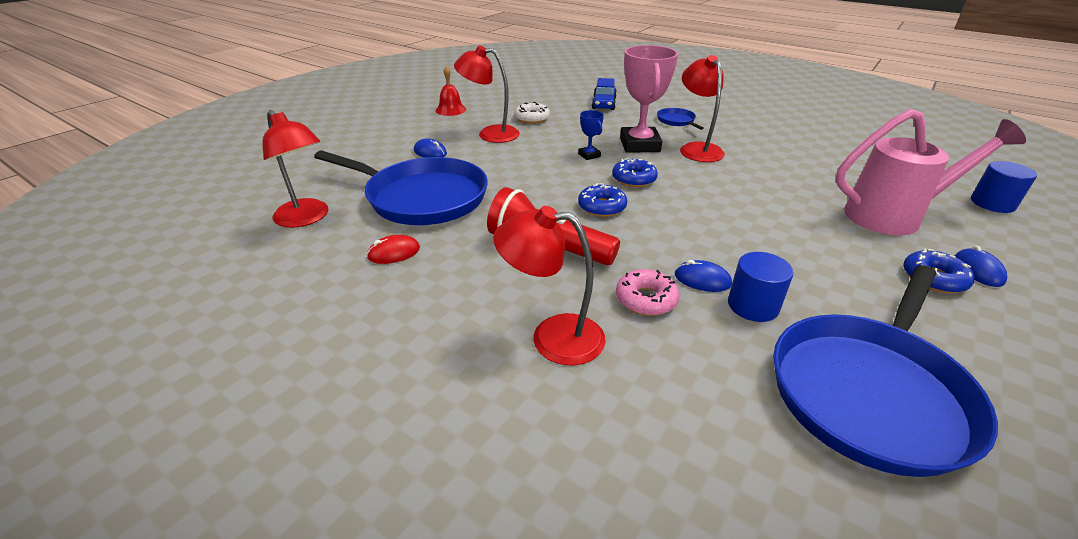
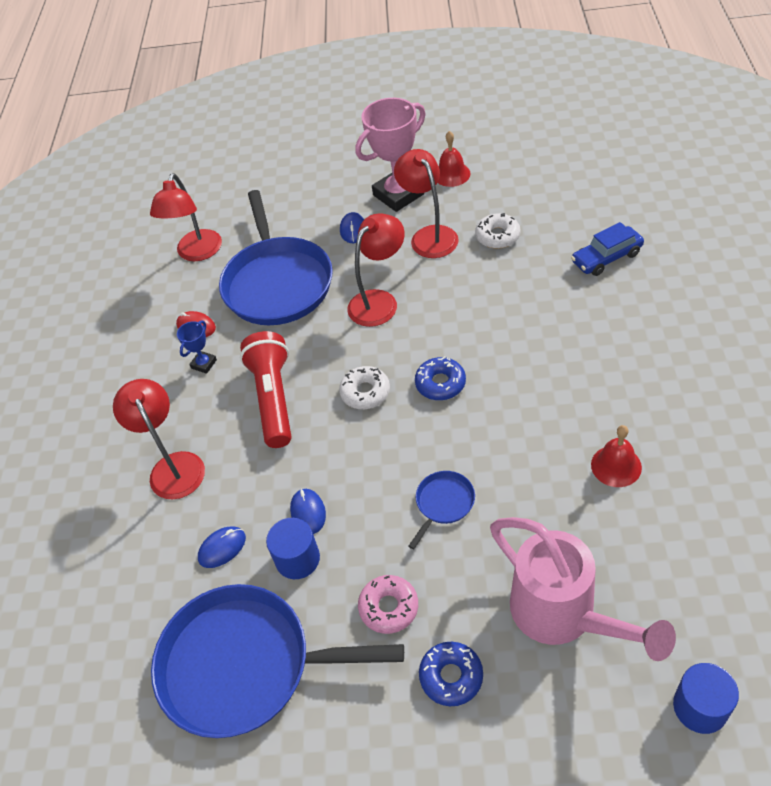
camera: 60 degrees right, 15 degrees up
(589, 155) = (458, 326): blue trophy -> blue trophy (204, 364)
(602, 207) = (365, 392): blue donut -> white donut
(639, 145) = (524, 346): pink trophy -> pink trophy (398, 194)
(646, 299) = (253, 492): pink donut -> pink donut (389, 607)
(677, 121) = (628, 340): blue pan -> blue pan (443, 503)
(697, 149) = (565, 393): red lamp -> red lamp (379, 301)
(775, 157) = (616, 466): none -> red bell
(978, 270) = (501, 712): blue mouse -> blue mouse (222, 548)

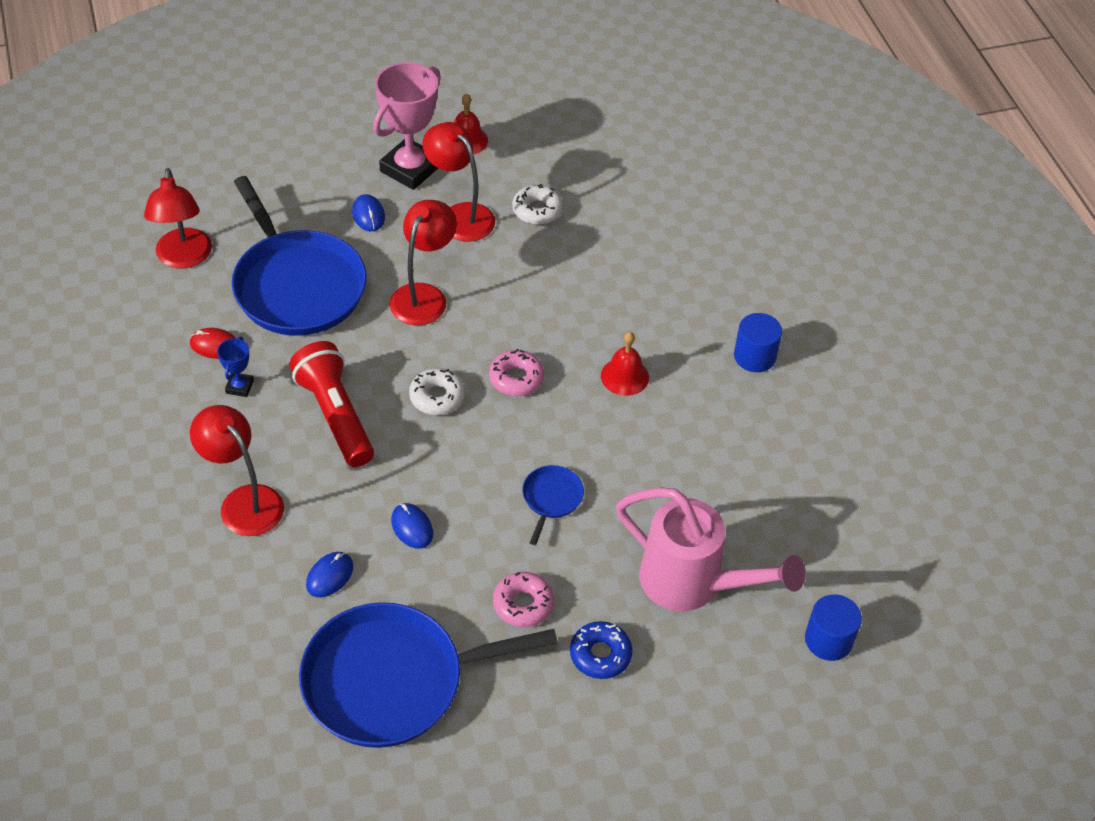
camera: 25 degrees left, 0 degrees up
(297, 559) = (415, 574): blue cylinder -> blue cylinder (754, 356)
(440, 383) = (516, 378): blue donut -> pink donut
(606, 258) = (660, 226): blue car -> none
(616, 466) = (713, 439): red bell -> red bell (624, 376)

